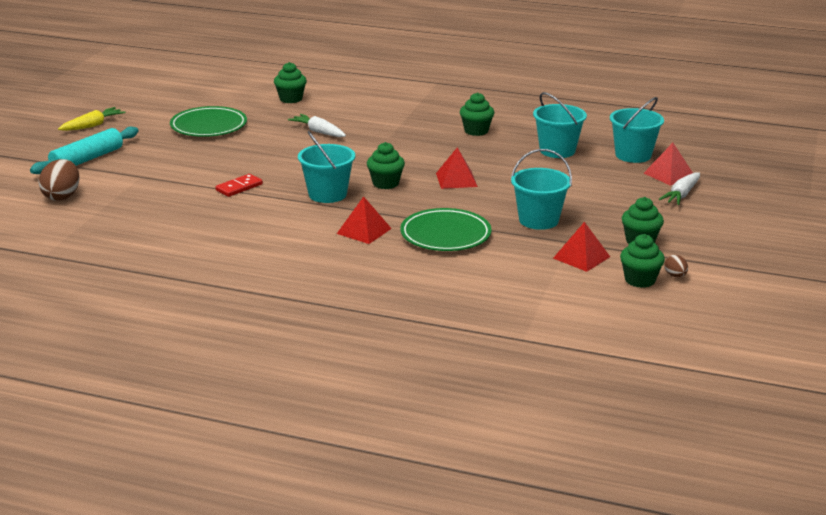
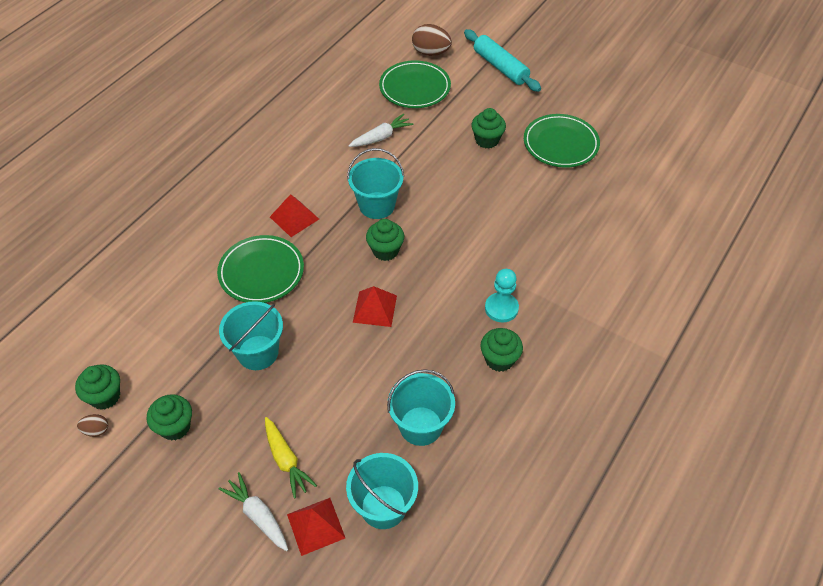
camera: 105 degrees right, 25 degrees up
(92, 125) = (577, 72): yellow carrot -> yellow carrot (286, 460)
(131, 198) = (415, 88): none -> green plate
(239, 187) = (412, 150): red domino -> none
(291, 99) = (627, 212): green cupcake -> green cupcake (487, 140)
(319, 132) = (528, 221): white carrot -> white carrot (381, 137)
(424, 134) = (501, 308): none -> turquoise pawn
(581, 257) = (170, 364): red pyramid -> none

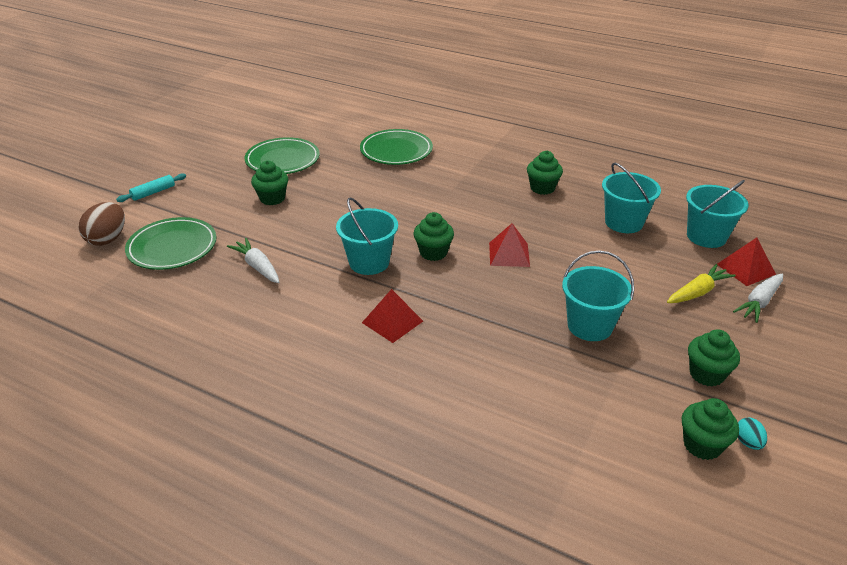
camera: 95 degrees left, 15 degrees down
(96, 430) = (748, 442): brown egg -> turquoise egg
(261, 272) = (480, 338): green plate -> green plate (396, 151)
(500, 67) = (153, 192): turquoise rolling pin -> turquoise rolling pin, size x0.57
(501, 308) = (489, 188): turquoise pawn -> none

